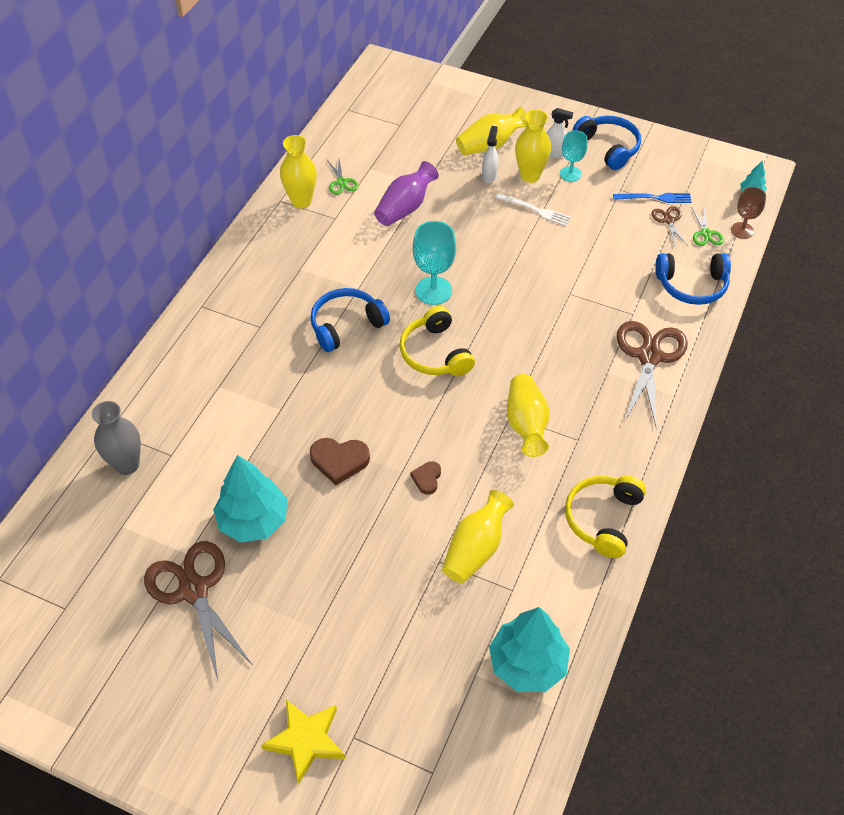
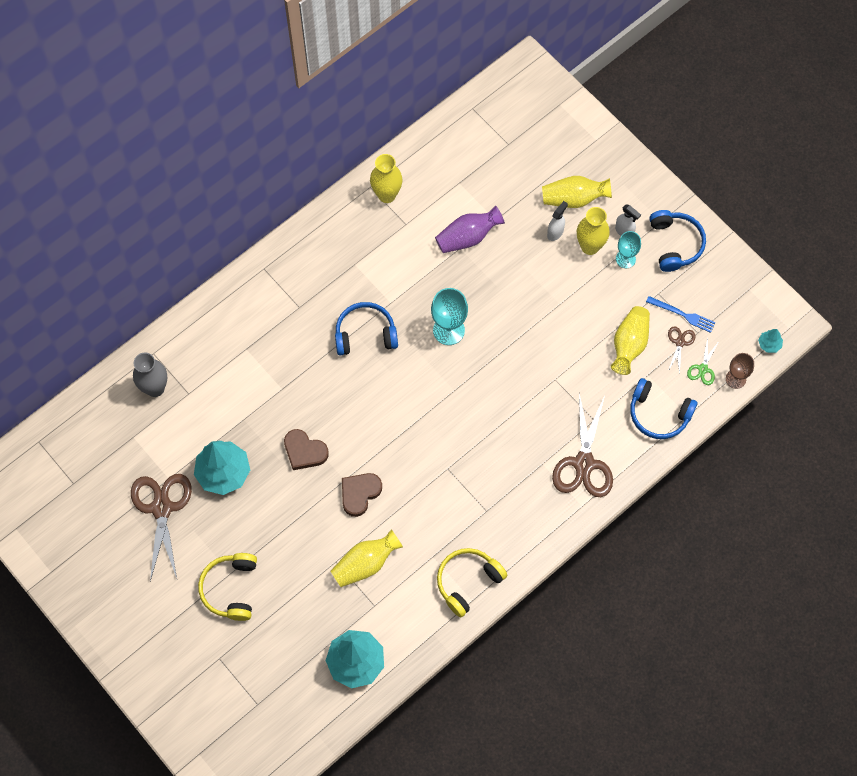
camera: 25 degrees right, 15 degrees up
(306, 741) = (188, 646): yellow star -> none
(341, 182) = (428, 188): green scissors -> none
(427, 479) = (359, 494): brown heart -> brown heart, size x1.69
(435, 353) = (420, 389): yellow headphones -> yellow headphones (230, 589)
(526, 424) = (455, 481): yellow vase -> yellow vase (629, 345)
(535, 210) = (574, 285): white fork -> none
(649, 356) = (583, 464): brown scissors -> brown scissors turned 150 degrees clockwise

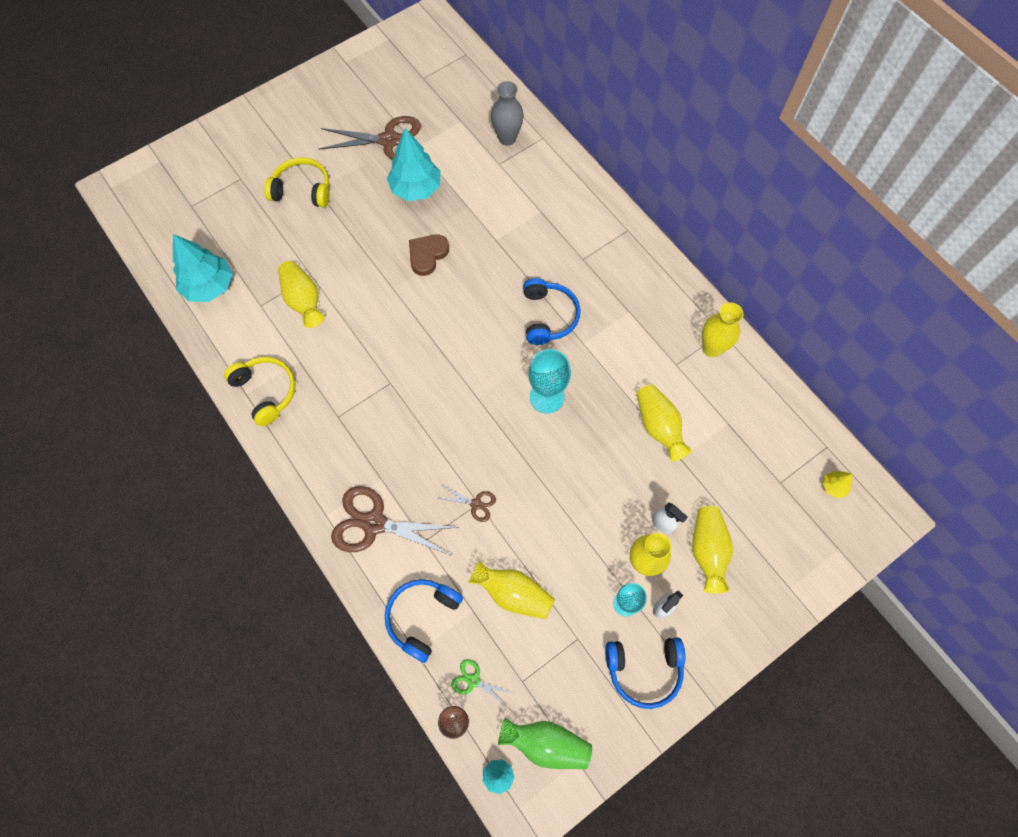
camera: 95 degrees right, 0 degrees up
(359, 494) = (376, 300): brown heart -> none
(468, 237) = (658, 426): purple vase -> yellow vase
(507, 105) = (833, 486): none -> yellow tree
(680, 342) = (511, 657): brown scissors -> brown scissors (476, 504)
(682, 314) = (547, 665): blue fork -> none
(740, 312) = (546, 743): none -> green vase

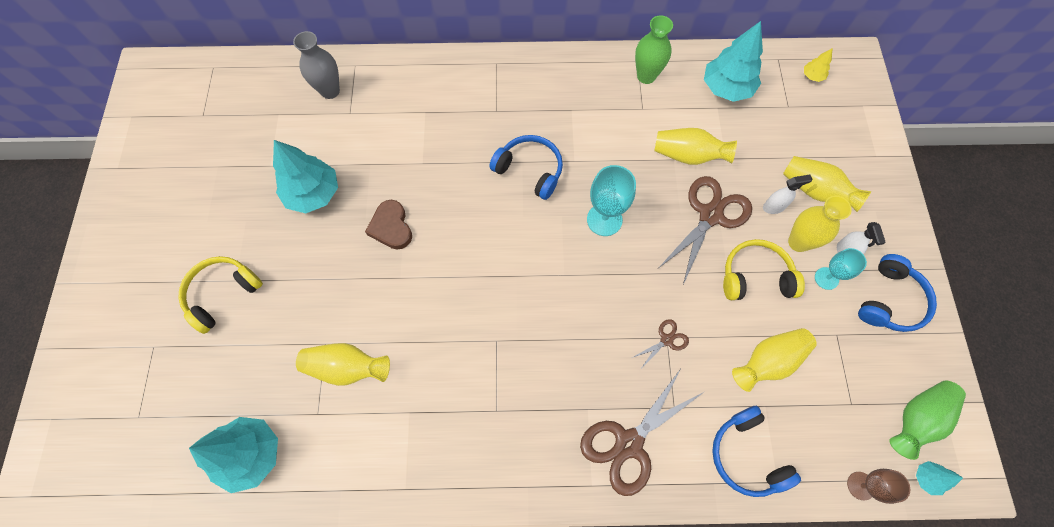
camera: 55 degrees left, 0 degrees up
(266, 391) = (418, 466): yellow headphones -> yellow headphones (755, 276)
(389, 140) = (242, 184): brown scissors -> brown scissors (711, 215)
(473, 680) = (830, 446): green scissors -> none
(712, 348) = (646, 76): yellow vase -> green vase
(755, 420) = (726, 88): none -> turquoise tree

